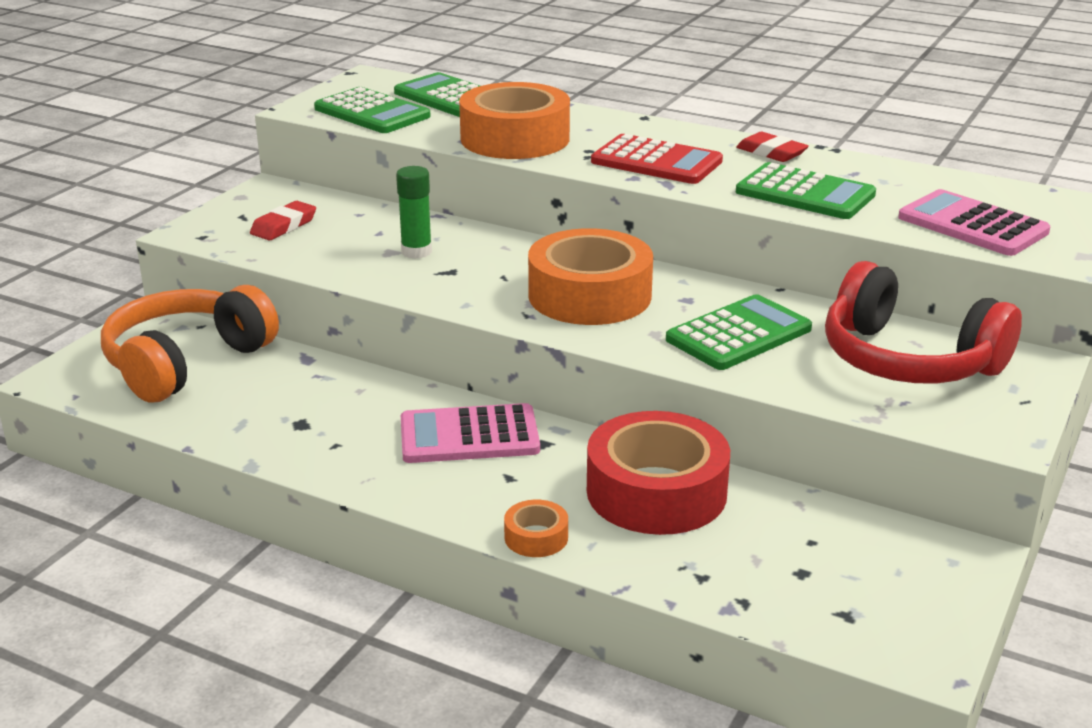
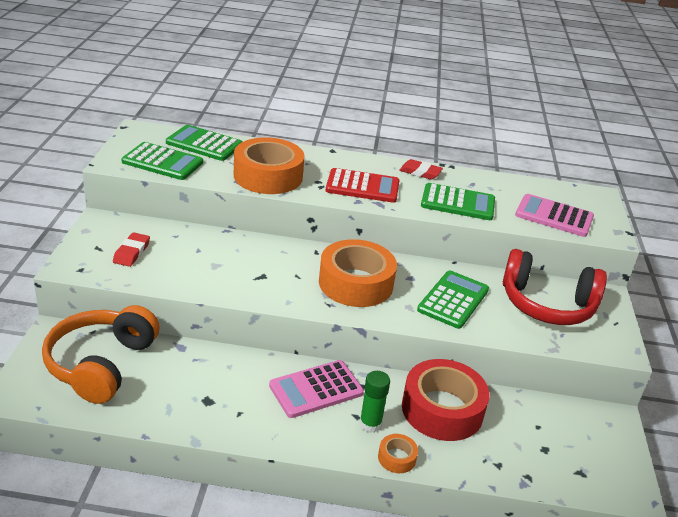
camera: 25 degrees left, 5 degrees up
(416, 252) = (232, 263): green glue stick -> green glue stick (370, 424)

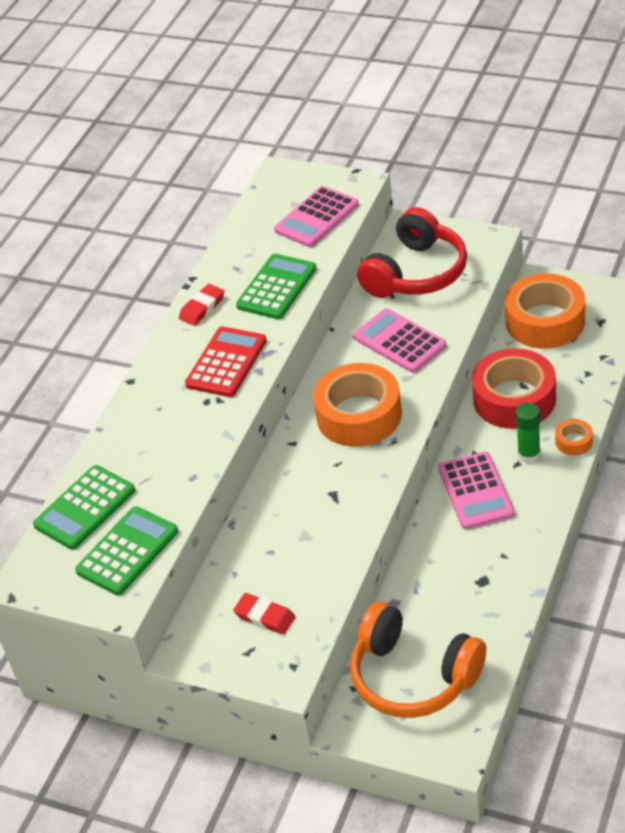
camera: 65 degrees left, 10 degrees up
(268, 176) = (185, 447): orange tape -> orange tape (545, 321)
(453, 300) = (399, 341): green calculator -> pink calculator

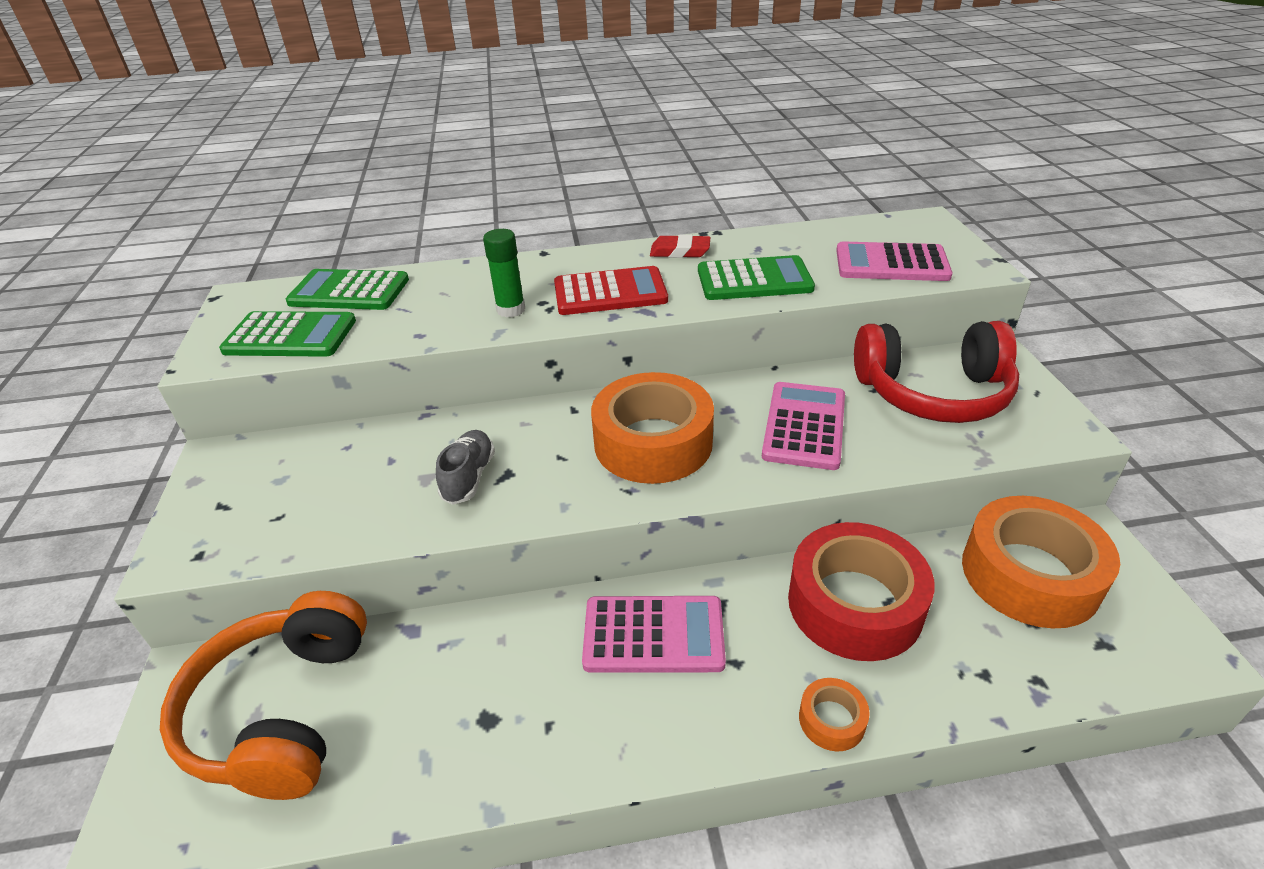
camera: 55 degrees right, 5 degrees down
(265, 616) = (281, 497): red eraser -> none
(321, 514) = (469, 477): none -> grey shoe
(475, 491) = (653, 635): pink calculator -> pink calculator turned 135 degrees counterclockwise
(529, 455) = (763, 670): green glue stick -> green glue stick (511, 310)

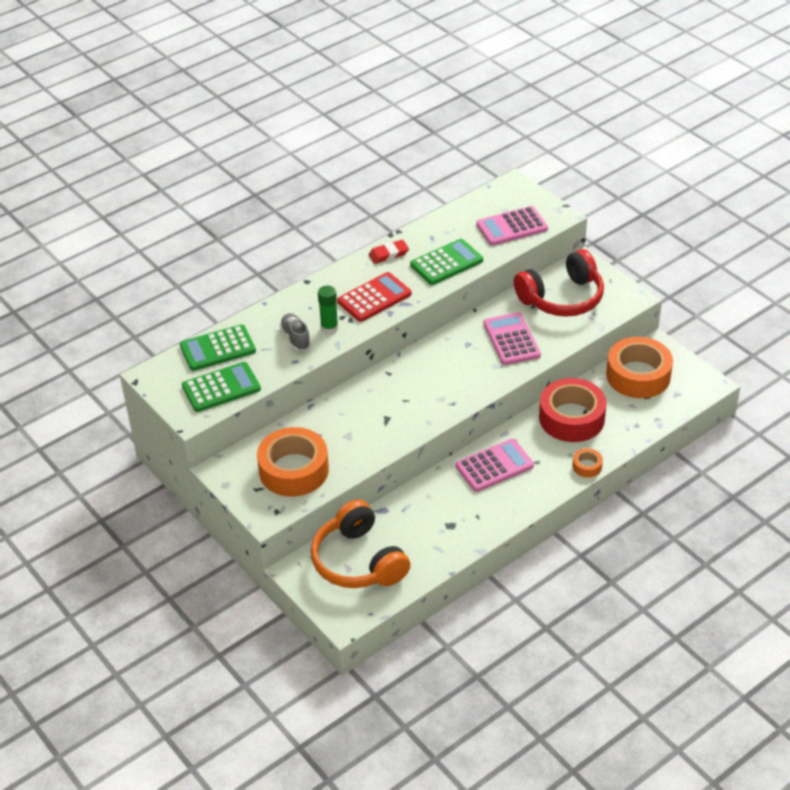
camera: 30 degrees left, 5 degrees up
(469, 477) = (369, 427): grey shoe -> grey shoe (296, 338)
(653, 442) = (444, 375): orange tape -> orange tape (294, 470)

